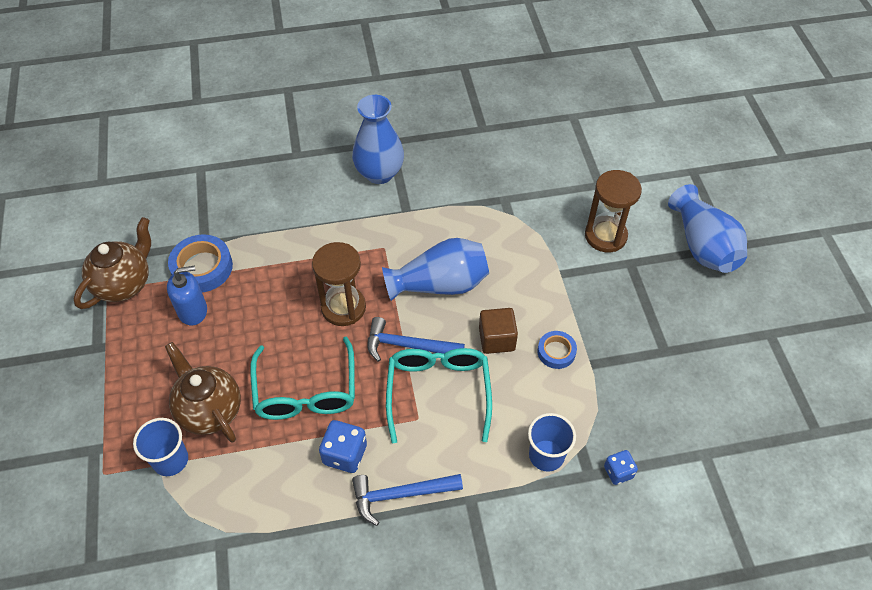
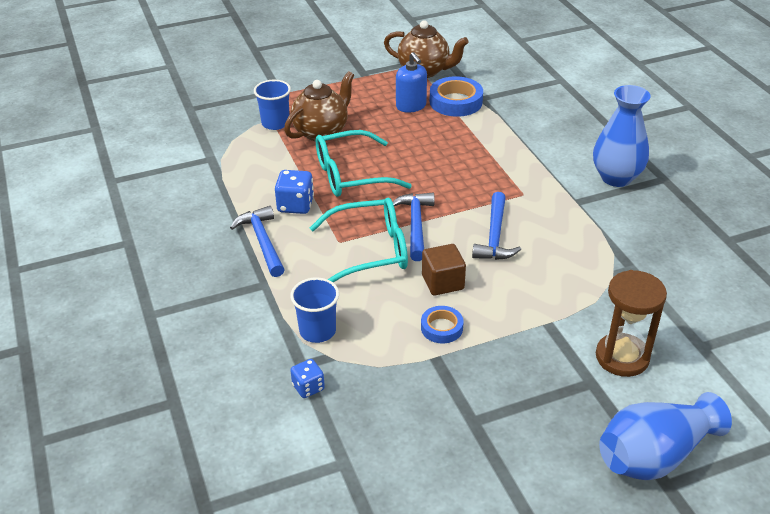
camera: 80 degrees right, 15 degrees down
(343, 307) = (444, 181): brown hourglass -> none
(440, 284) = (495, 236): blue vase -> blue hammer

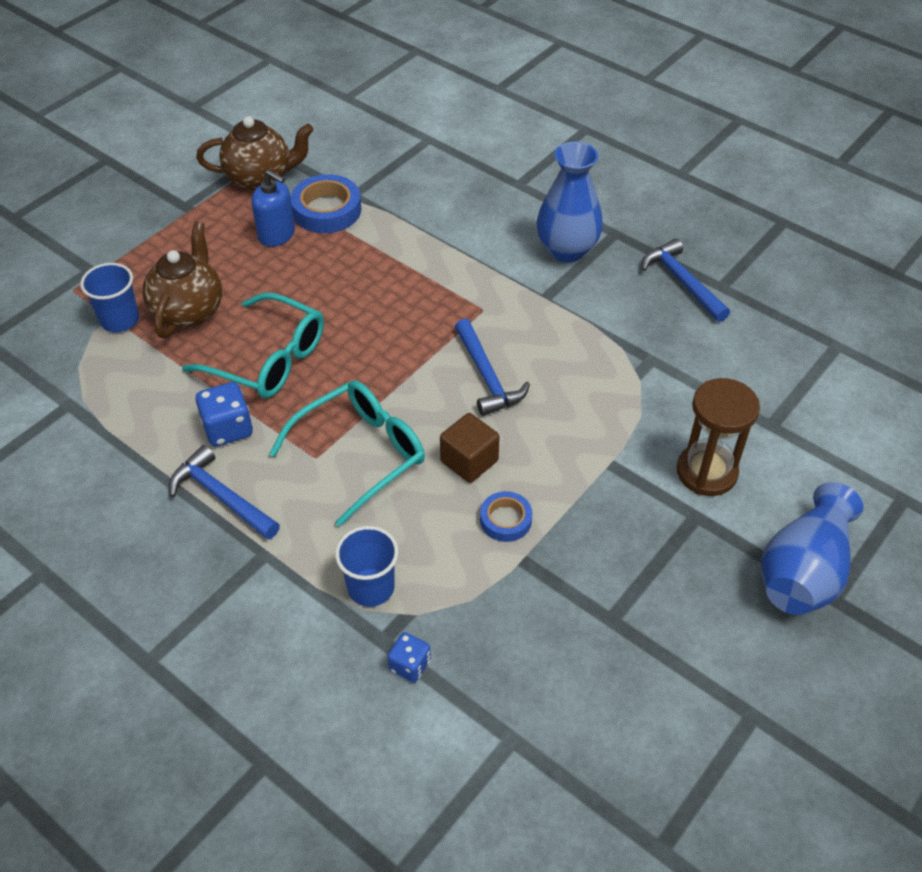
camera: 30 degrees left, 10 degrees up
(351, 175) = (268, 359): turquoise glasses -> turquoise glasses turned 105 degrees counterclockwise
(415, 225) = (390, 398): blue hammer -> blue hammer (682, 282)

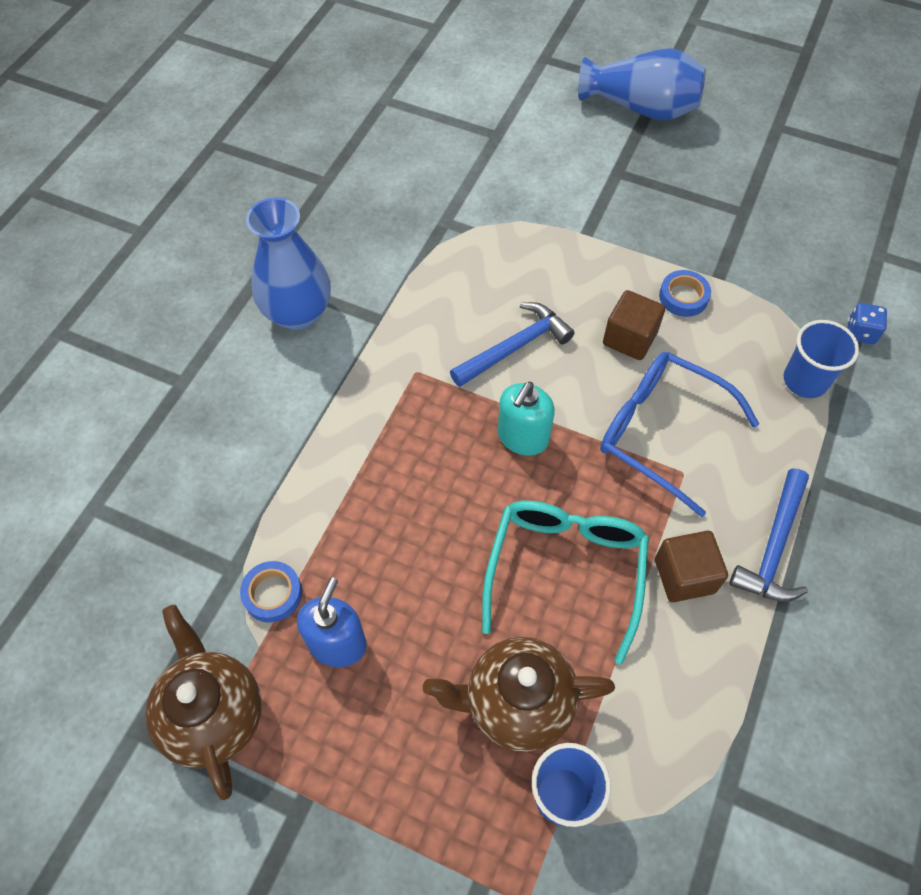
camera: 105 degrees left, 10 degrees up
(228, 429) = (684, 576): blue dice -> brown cube
(327, 210) = (272, 594): blue tape -> blue tape, size x0.59
(360, 454) = (661, 432): turquoise glasses -> blue glasses
(394, 361) = (522, 437): none -> turquoise soap dispenser
(682, 282) = (326, 211): blue hammer -> none
(706, 472) = (568, 170): brown hourglass -> none

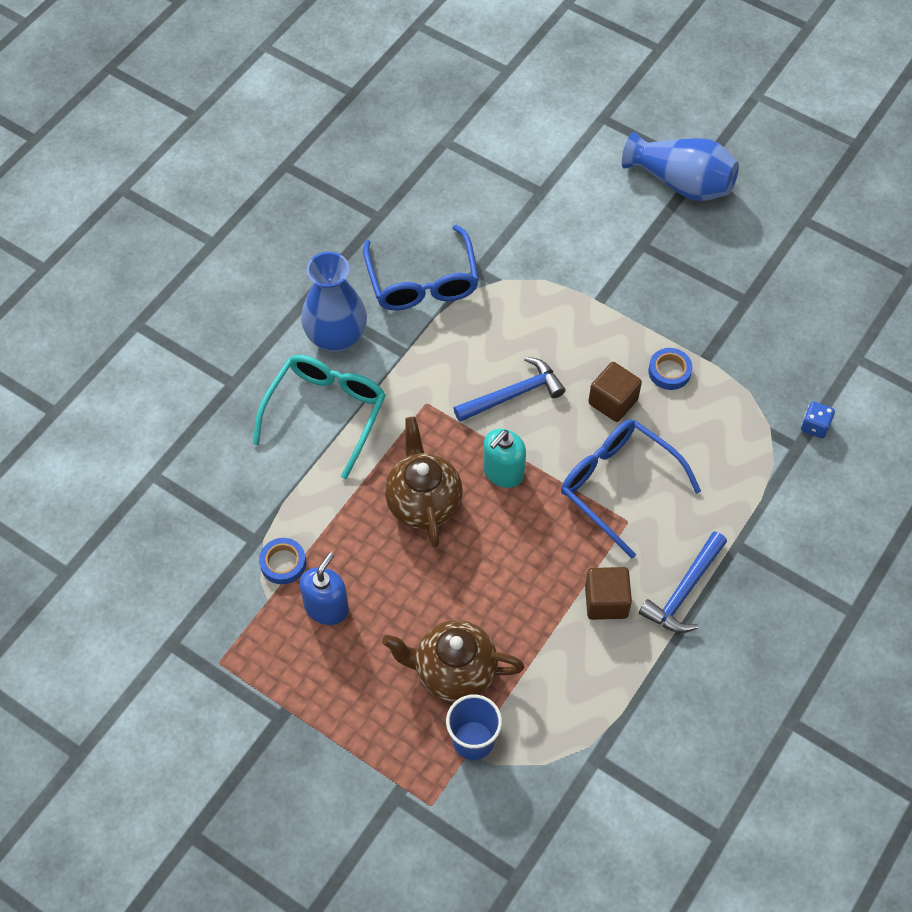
camera: 10 degrees right, 0 degrees up
(214, 714) = (228, 643): brown teapot -> brown teapot (423, 502)
(386, 240) = (422, 281): none -> blue glasses
(565, 570) = (513, 582): turquoise glasses -> turquoise glasses (326, 413)
(805, 380) = (752, 461): blue cup -> none

